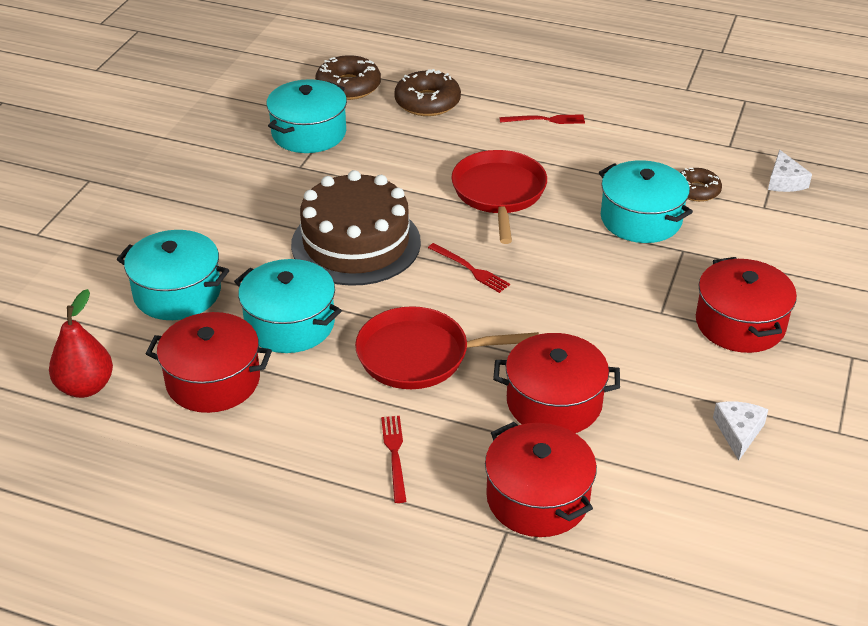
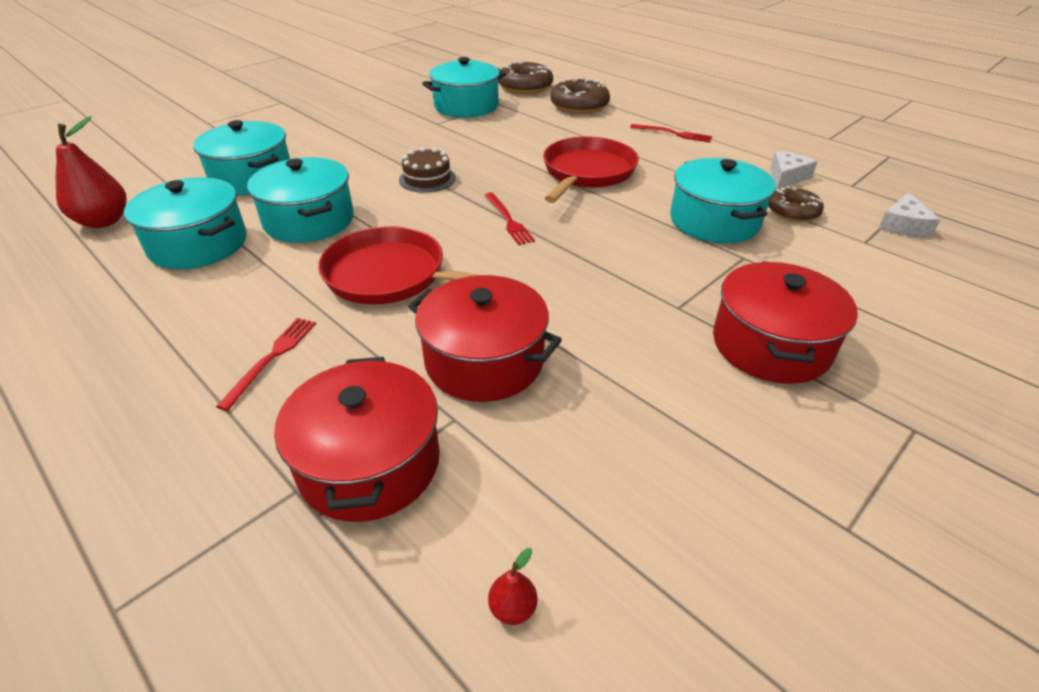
camera: 25 degrees right, 0 degrees up
(213, 380) = (198, 244): red pot -> turquoise pot
(356, 243) = (427, 179): brown cake -> brown cake, size x0.46
(687, 540) = (513, 608): none -> red pear
(738, 432) = (691, 474): white cheese -> white cheese (787, 177)

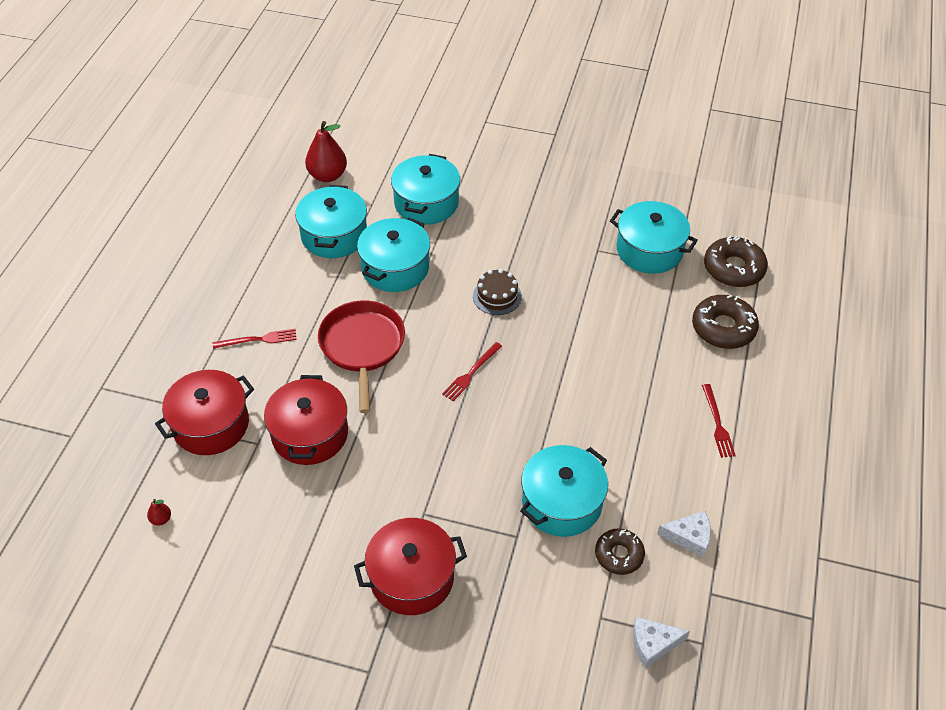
camera: 60 degrees right, 10 degrees up
(587, 172) = (584, 389): red pan -> none

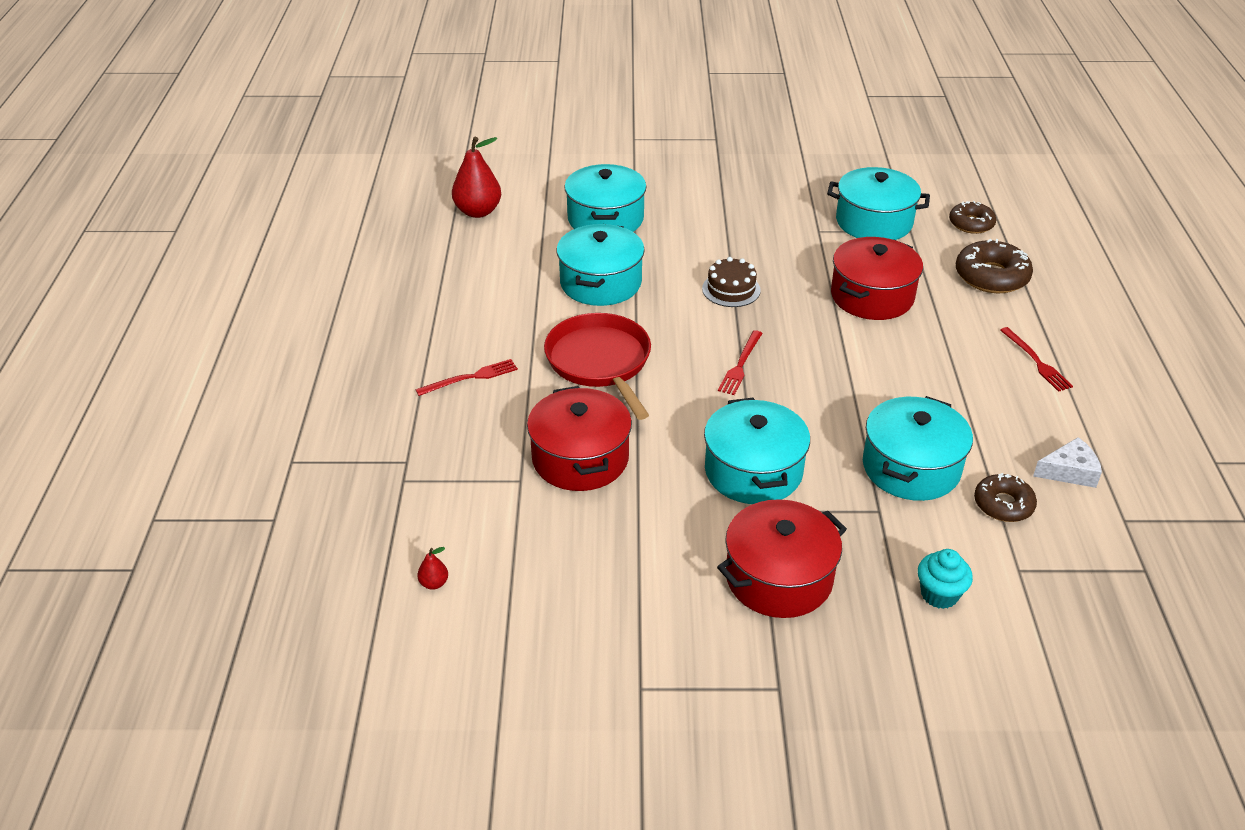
camera: 15 degrees left, 10 degrees down
(211, 424) = (452, 472): red pot -> red pot (872, 296)
(334, 235) = (513, 264): turquoise pot -> turquoise pot (753, 471)
(527, 623) = (939, 594): none -> turquoise cupcake
(653, 644) = (1091, 583): white cheese -> none
(733, 268) = (971, 224): brown donut -> brown donut, size x0.65

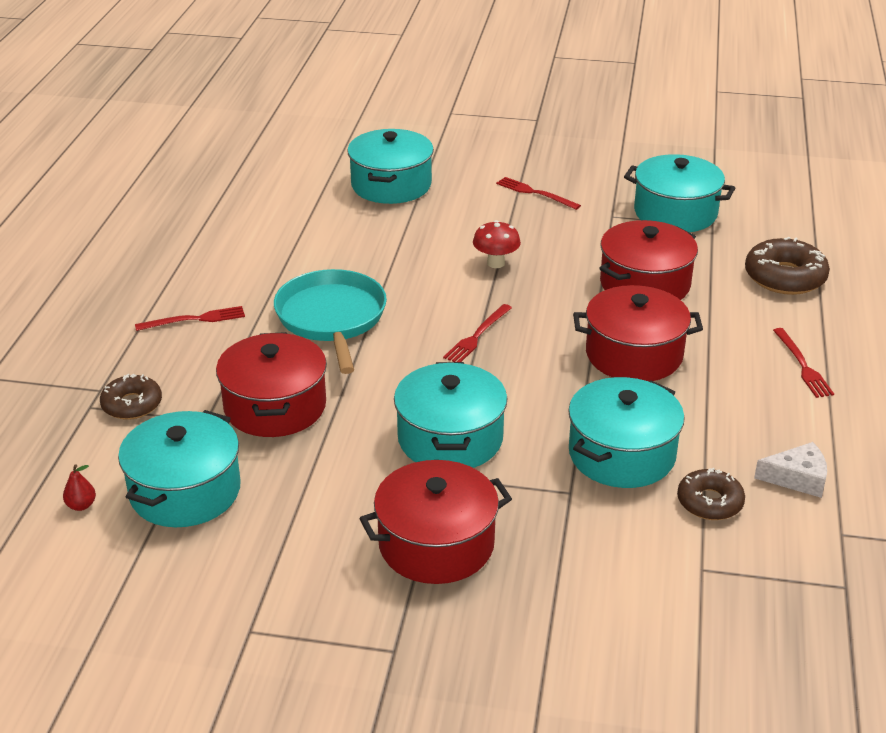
camera: 10 degrees right, 5 degrees down
(478, 211) = (264, 167): red pear -> none
(600, 283) = (362, 244): turquoise pot -> turquoise pot (185, 491)
(600, 362) = (331, 318): red pan -> turquoise pan
(731, 289) = (496, 263): brown cake -> red mushroom
(741, 214) = (535, 193): none -> red fork
(887, 368) = (634, 354): none -> red pot
(939, 594) = (603, 582): turquoise cupcake -> none
(971, 224) = (782, 224): brown donut -> brown donut (132, 404)

